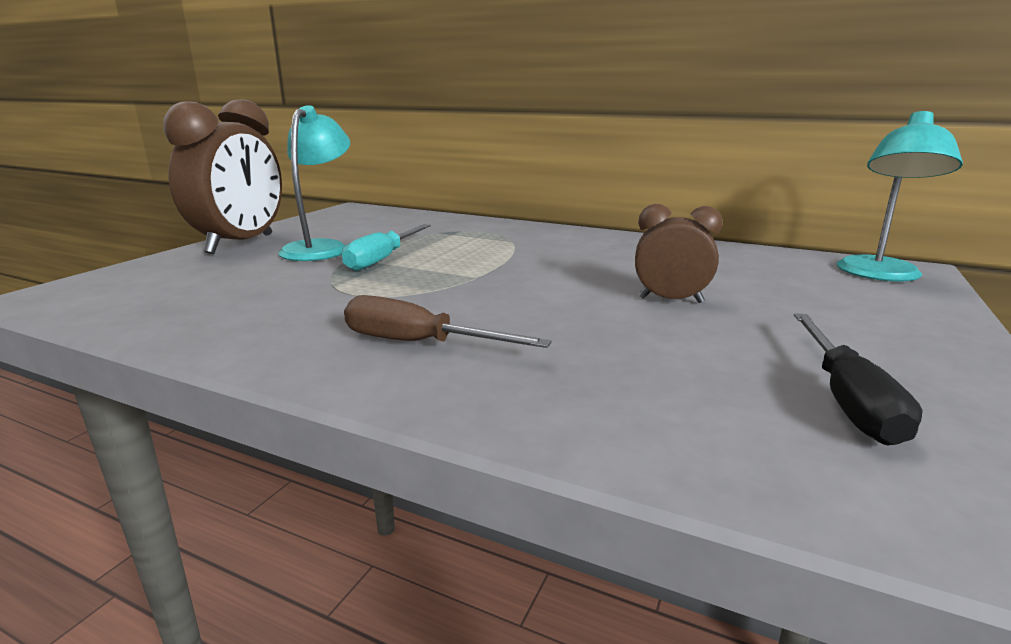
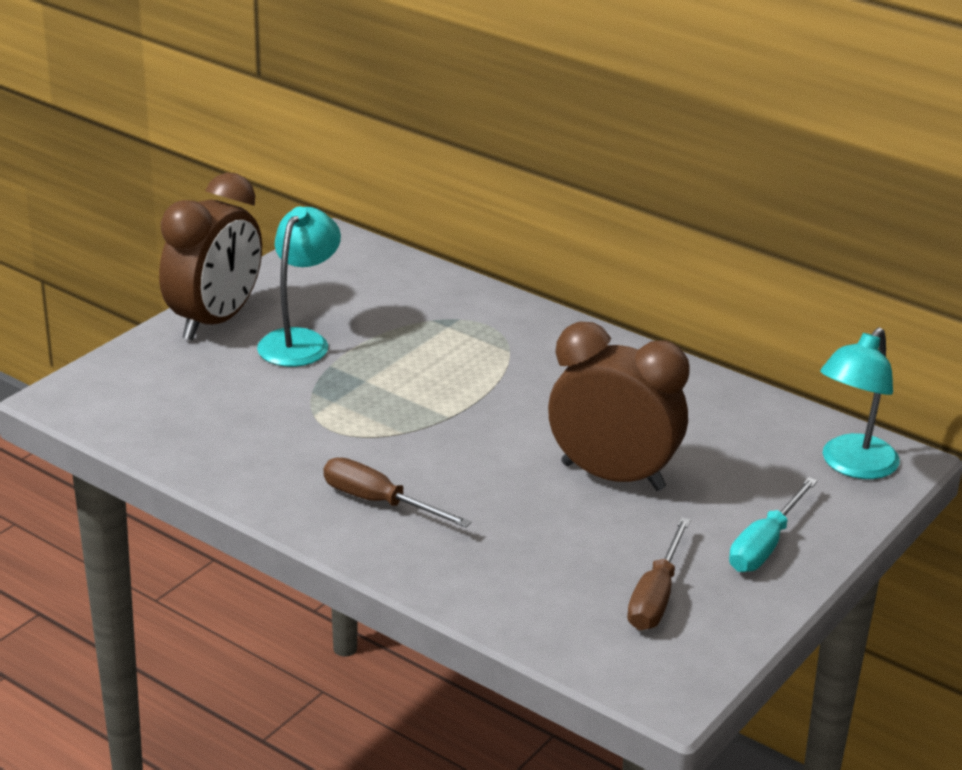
camera: 10 degrees right, 10 degrees up
(383, 259) = (363, 372): turquoise screwdriver -> turquoise screwdriver (765, 545)
(670, 300) = (613, 476): brown clock -> brown clock, size x1.90
(847, 399) = (656, 596): black screwdriver -> brown screwdriver

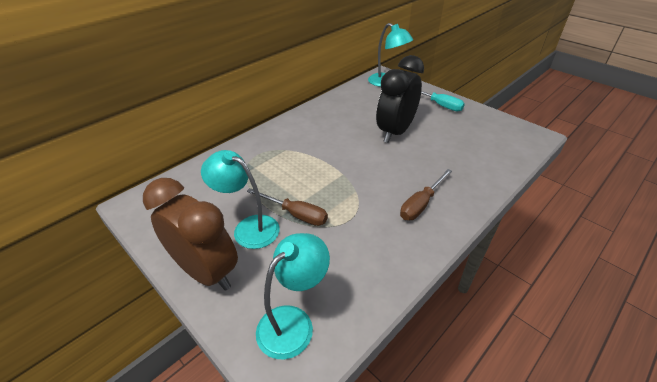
camera: 80 degrees left, 10 degrees up
(137, 394) = (293, 322): none -> turquoise lamp
(613, 476) = (395, 132): brown clock -> black clock
(656, 596) = (478, 131): brown screwdriver -> brown screwdriver (296, 214)

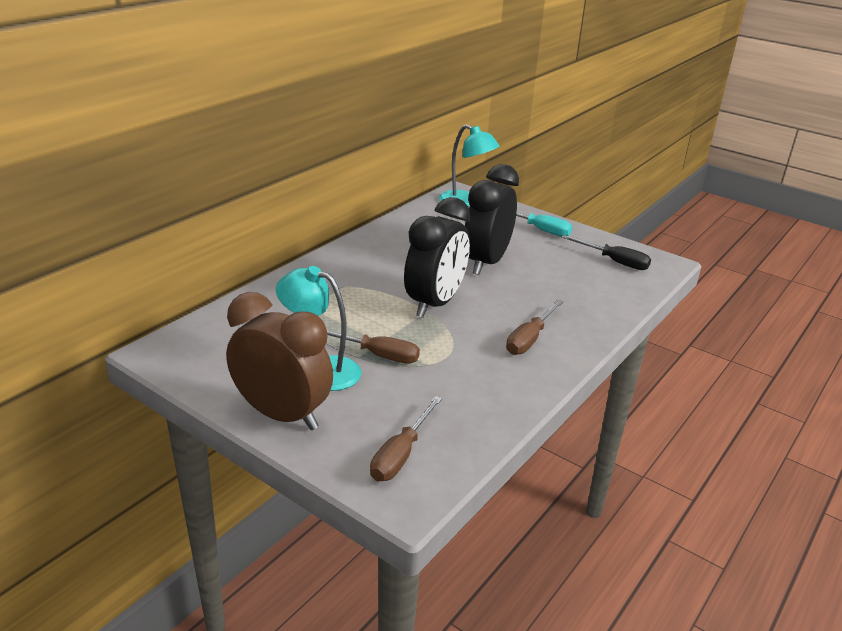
camera: 10 degrees left, 10 degrees down
(293, 322) = (401, 454): turquoise lamp -> brown screwdriver
(350, 167) = (435, 303): none -> black clock
(496, 133) = (614, 261): none -> black screwdriver

